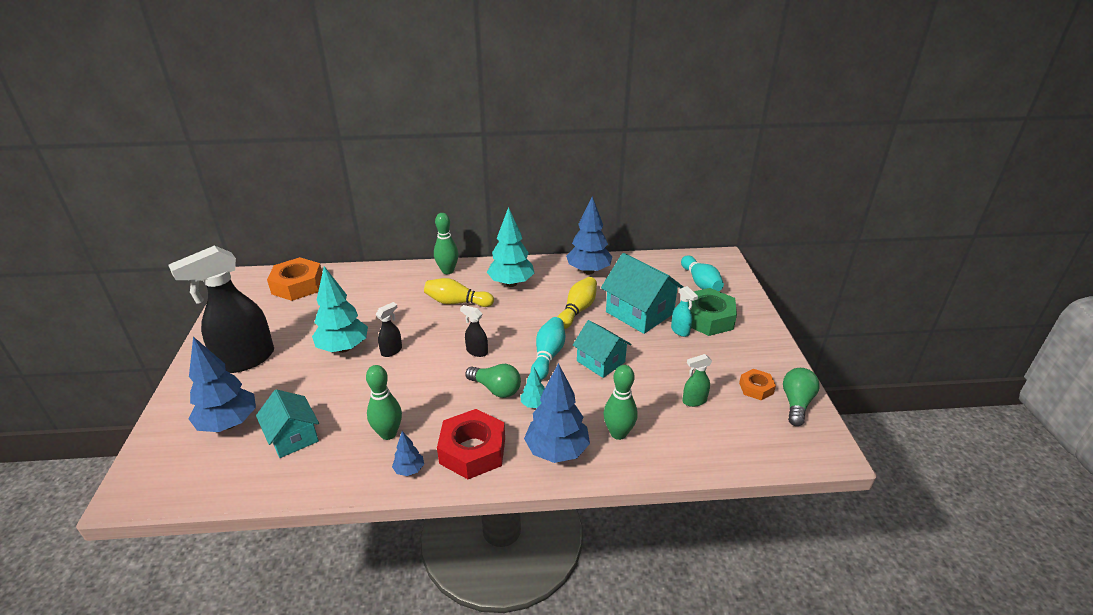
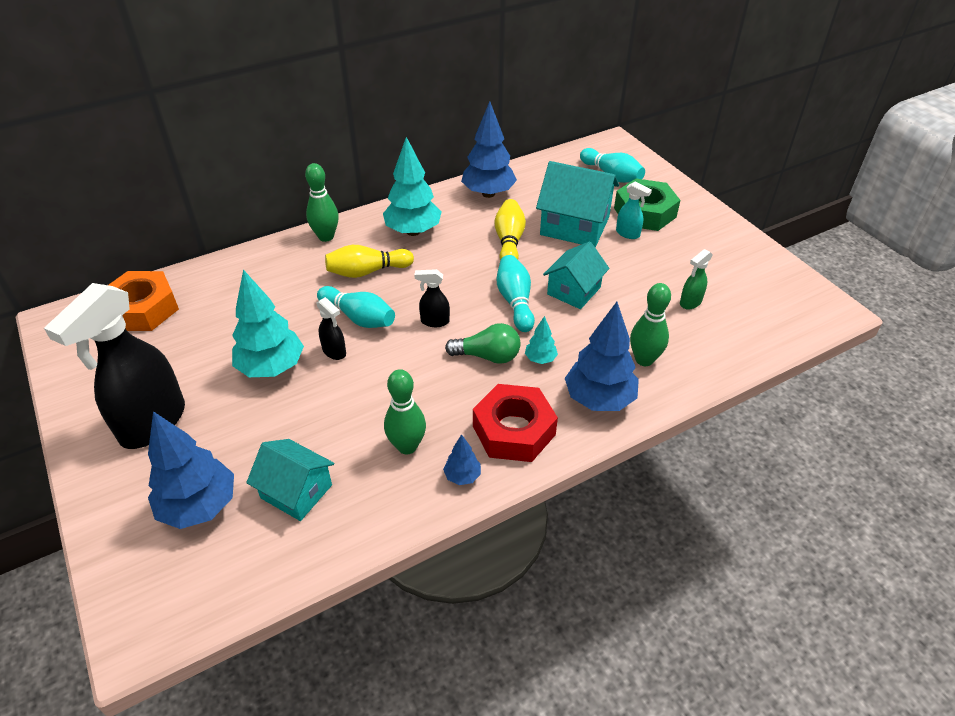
camera: 25 degrees left, 10 degrees up
(392, 351) = (334, 352): black spray bottle -> black spray bottle turned 120 degrees clockwise
(426, 332) = (358, 317): none -> turquoise bowling pin
(601, 361) = (574, 291): turquoise house -> turquoise house turned 75 degrees counterclockwise
(756, 388) = (736, 271): orange nut -> none
(796, 403) = (779, 275): green light bulb -> none

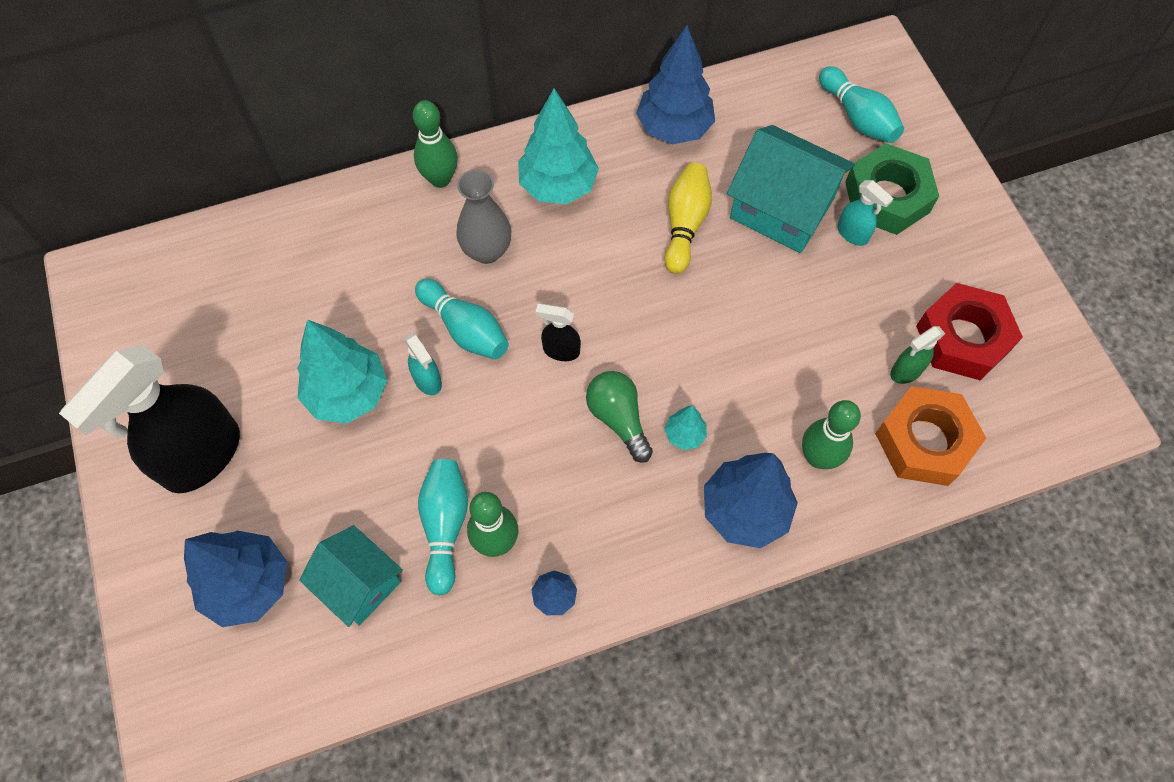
camera: 10 degrees right, 20 degrees up
(143, 309) = (197, 272): orange nut -> orange nut (924, 441)
(334, 352) = (427, 381): black spray bottle -> turquoise spray bottle
(367, 271) = (487, 251): yellow bowling pin -> grey vase
(487, 356) = (618, 419): green light bulb -> green light bulb turned 135 degrees counterclockwise
(514, 430) = (629, 540): red nut -> red nut (963, 338)
(515, 302) = (672, 333): turquoise bowling pin -> turquoise bowling pin (445, 526)
(574, 291) = (753, 326): turquoise house -> none

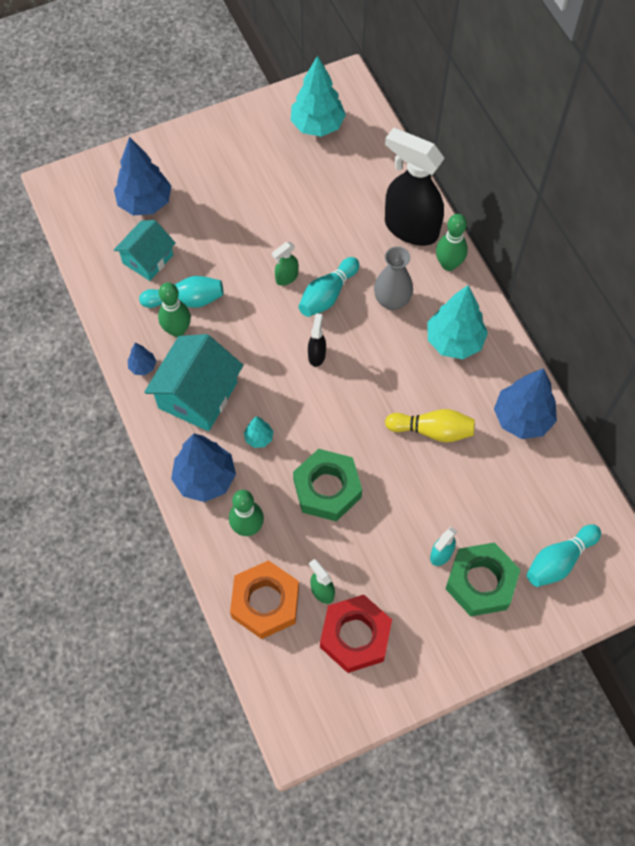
camera: 85 degrees right, 0 degrees up
(201, 457) = (224, 163): black spray bottle -> black spray bottle (410, 228)
(348, 393) = (273, 234): turquoise tree -> turquoise tree (317, 126)
(427, 381) = (286, 277): turquoise spray bottle -> green spray bottle
(618, 419) = (267, 395): green light bulb -> none
(763, 354) = (327, 489): none -> green nut
(782, 208) = (457, 501): turquoise house -> turquoise house (197, 395)

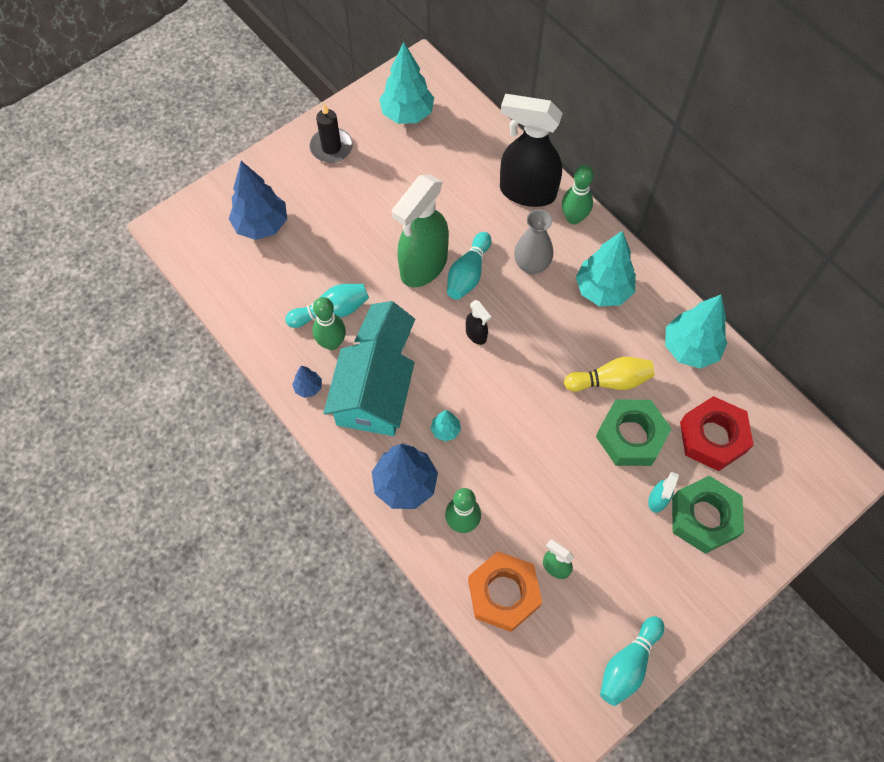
camera: 15 degrees left, 0 degrees up
(148, 259) = (281, 280): turquoise house -> turquoise house (386, 341)
(234, 142) = (331, 147): none -> black candle
(286, 277) = (423, 266): green spray bottle -> green spray bottle, size x2.33
(317, 355) = (476, 335): black spray bottle -> black spray bottle turned 150 degrees clockwise
(327, 489) = (528, 463): green nut -> green nut (631, 436)
(355, 636) = (602, 604): red nut -> red nut (713, 437)
(522, 418) = (690, 348): blue tree -> turquoise tree
(559, 560) = (769, 477): turquoise bowling pin -> turquoise bowling pin (628, 664)

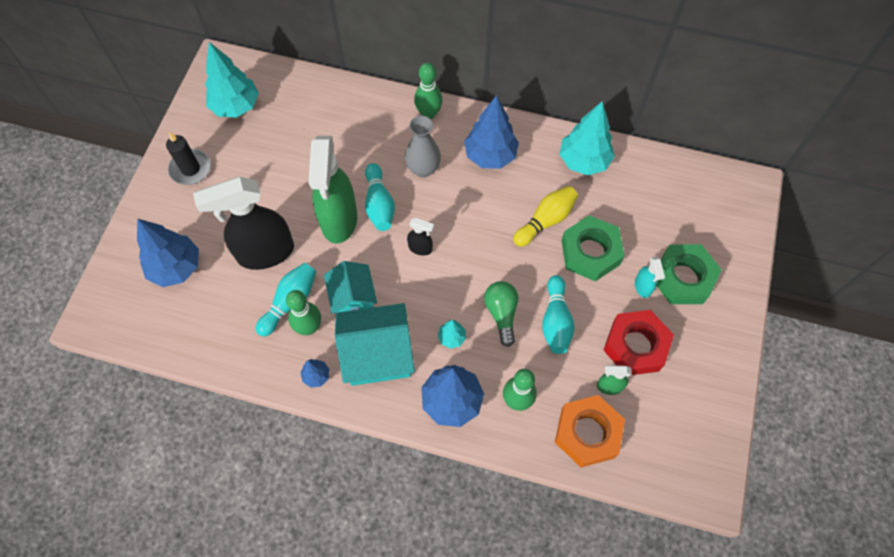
camera: 35 degrees left, 0 degrees up
(372, 402) = (378, 354): turquoise house -> turquoise house turned 75 degrees counterclockwise
(505, 438) = (501, 314): none -> green light bulb
(526, 192) = (378, 114): black spray bottle -> black spray bottle (265, 253)
(603, 290) = (490, 155): turquoise tree -> blue tree
(628, 664) = (711, 422): turquoise bowling pin -> turquoise bowling pin (555, 321)
(713, 437) = (646, 216): red nut -> red nut (635, 346)

